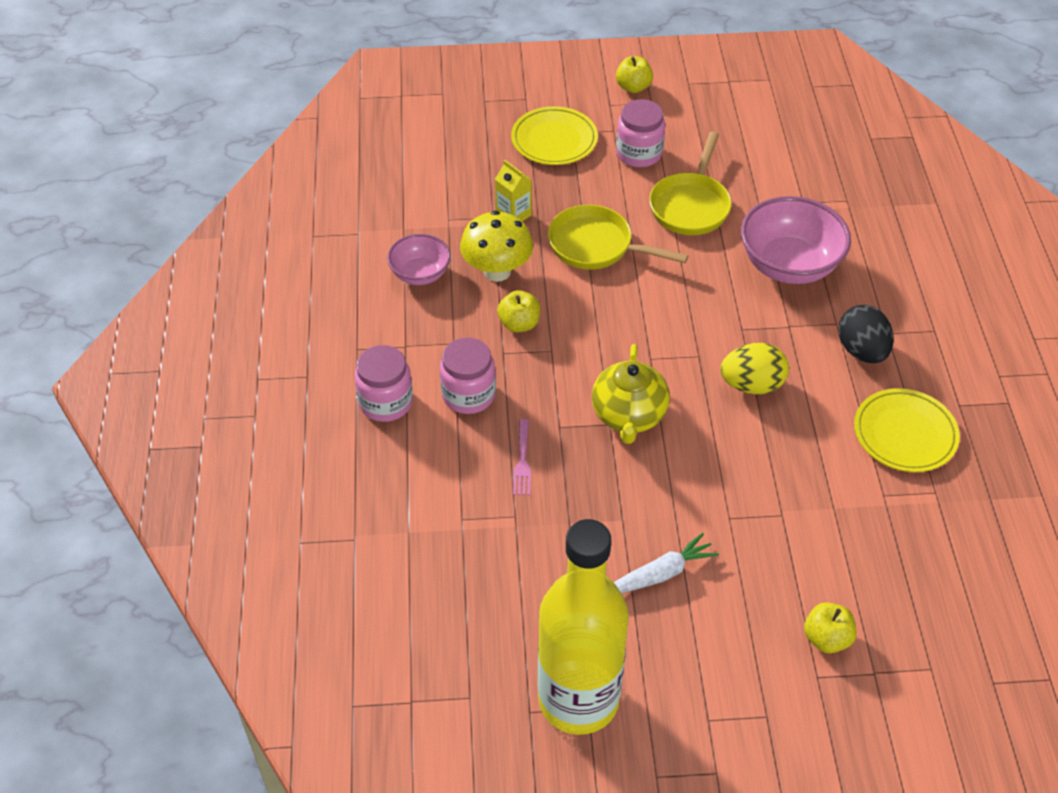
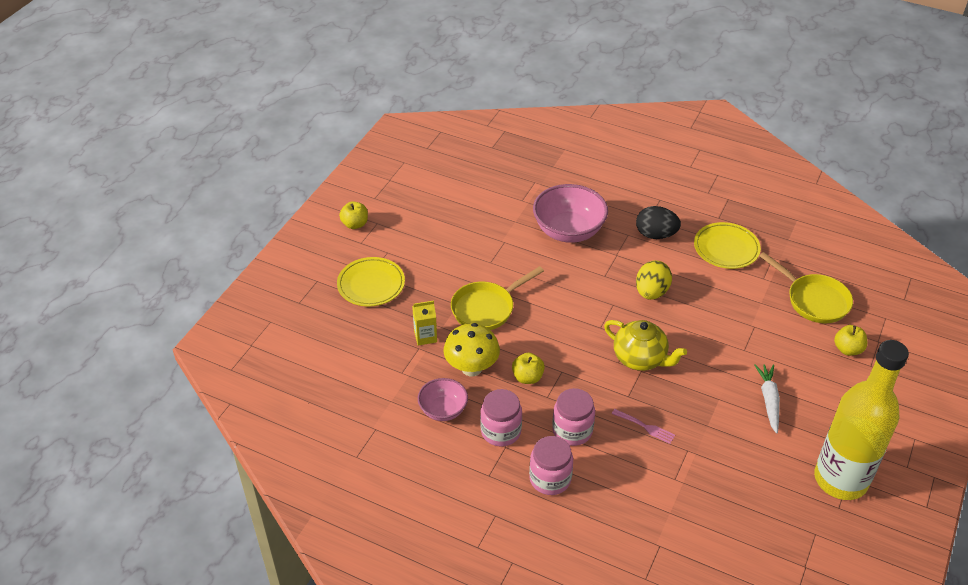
camera: 60 degrees left, 5 degrees down
(639, 153) = (419, 250): pink jar -> pink jar (501, 431)
(691, 205) = (485, 249): yellow pan -> yellow pan (813, 300)

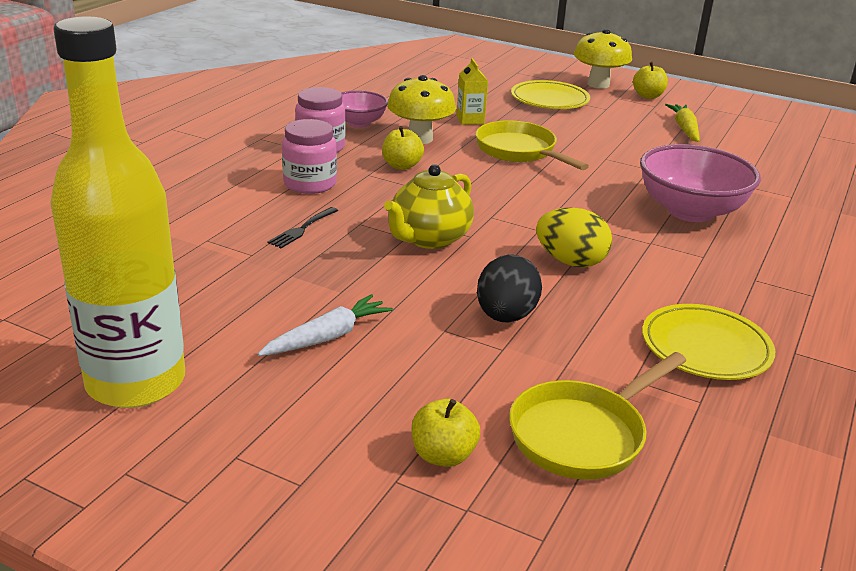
camera: 90 degrees right, 15 degrees down
(328, 251) = (598, 84): none -> yellow mushroom
(426, 213) = (684, 129): none -> yellow carrot
(550, 479) = (242, 166): pink jar -> none
(645, 427) = (302, 229): pink fork -> black fork
(655, 235) = (713, 280): black egg -> black egg (505, 316)
(768, 400) = (327, 337): white carrot -> white carrot turned 45 degrees counterclockwise

